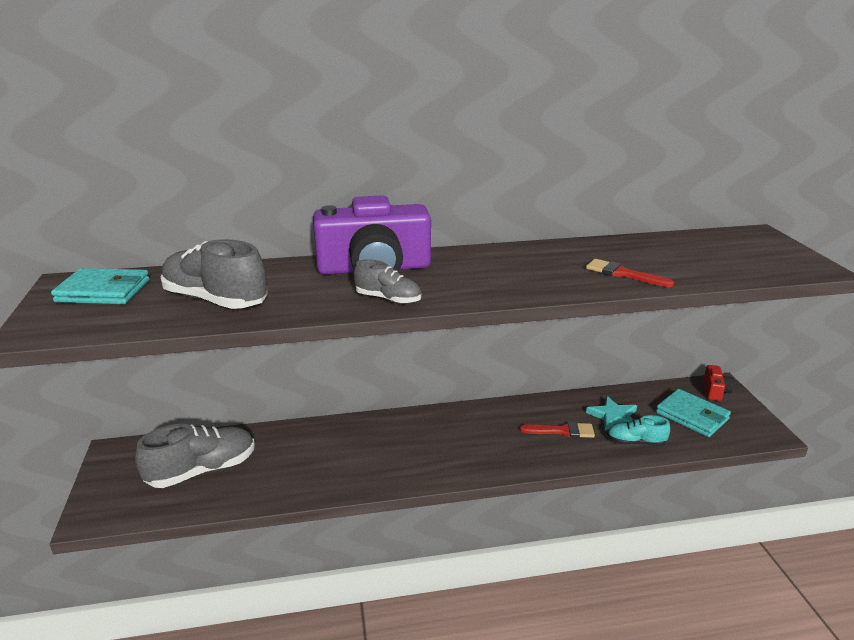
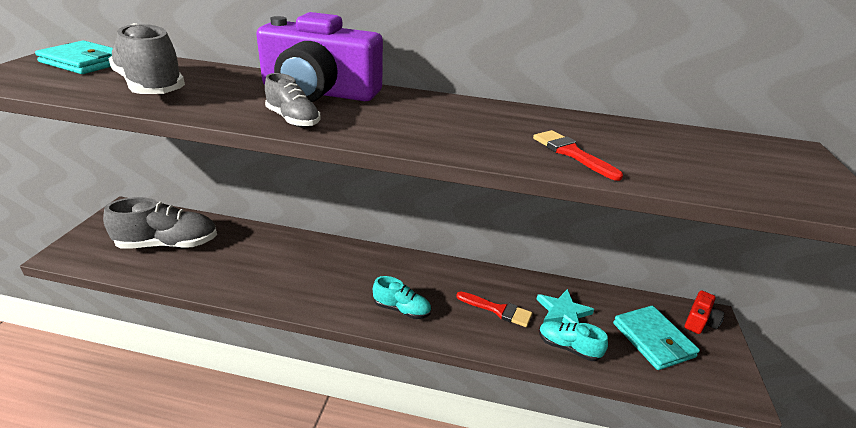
camera: 20 degrees right, 5 degrees up
(483, 456) = (401, 309): none -> turquoise shoe

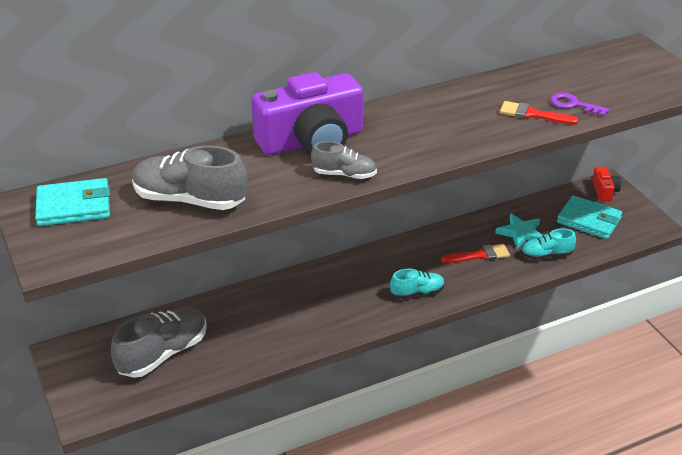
camera: 35 degrees left, 5 degrees up
(638, 164) = (574, 105): none -> purple key

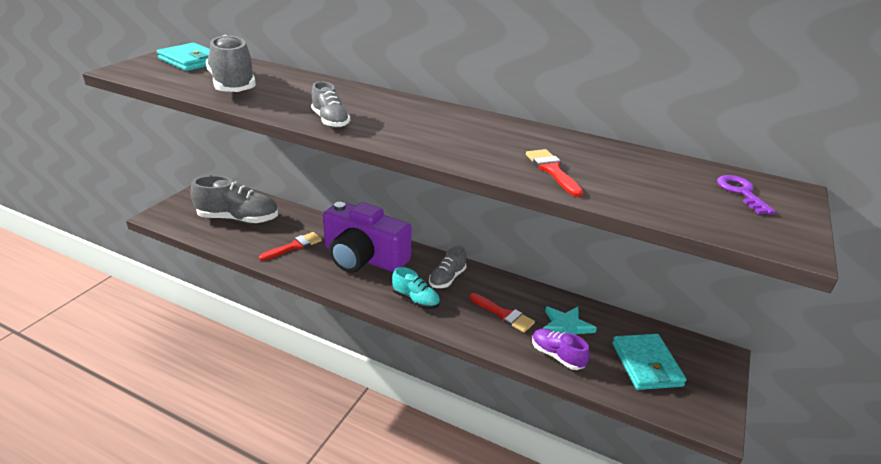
camera: 50 degrees right, 5 degrees down
(260, 332) = (294, 246): none -> red brush
(311, 141) = (363, 99): purple camera -> purple camera (363, 257)
(406, 261) = (447, 278): none -> grey shoe
(546, 255) = (557, 356): turquoise shoe -> purple shoe
(574, 105) = (608, 186): purple key -> purple key (741, 192)
(604, 191) = (706, 357): red camera -> none

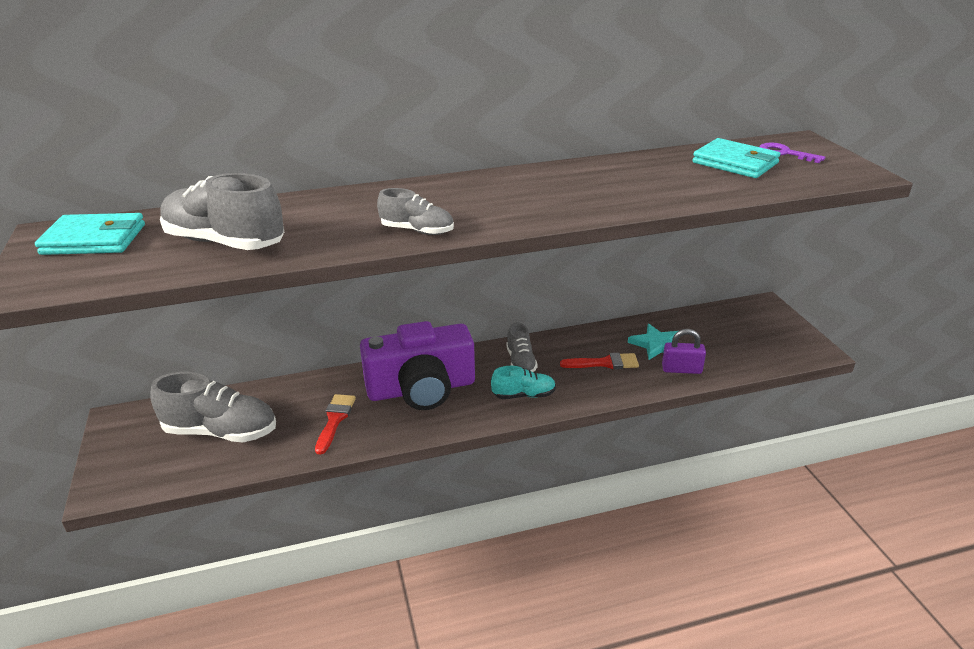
camera: 40 degrees left, 0 degrees up
(238, 219) = (221, 431): grey shoe -> grey shoe turned 45 degrees clockwise
(552, 170) = (665, 190): red brush -> none
(557, 356) = (681, 369): purple shoe -> purple padlock
(646, 364) = (737, 338): turquoise wallet -> turquoise wallet (735, 163)

